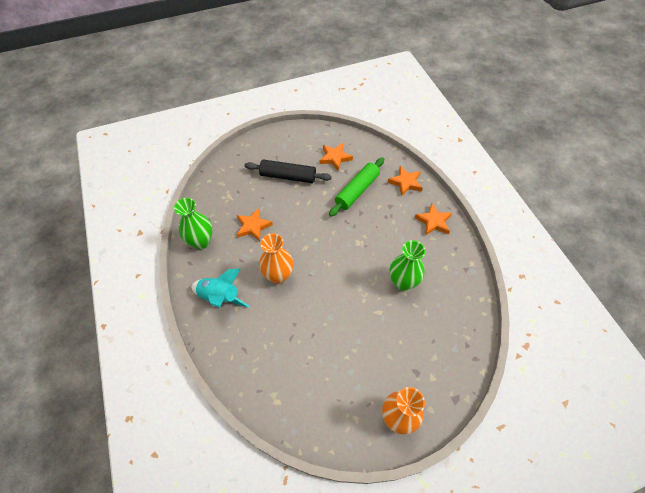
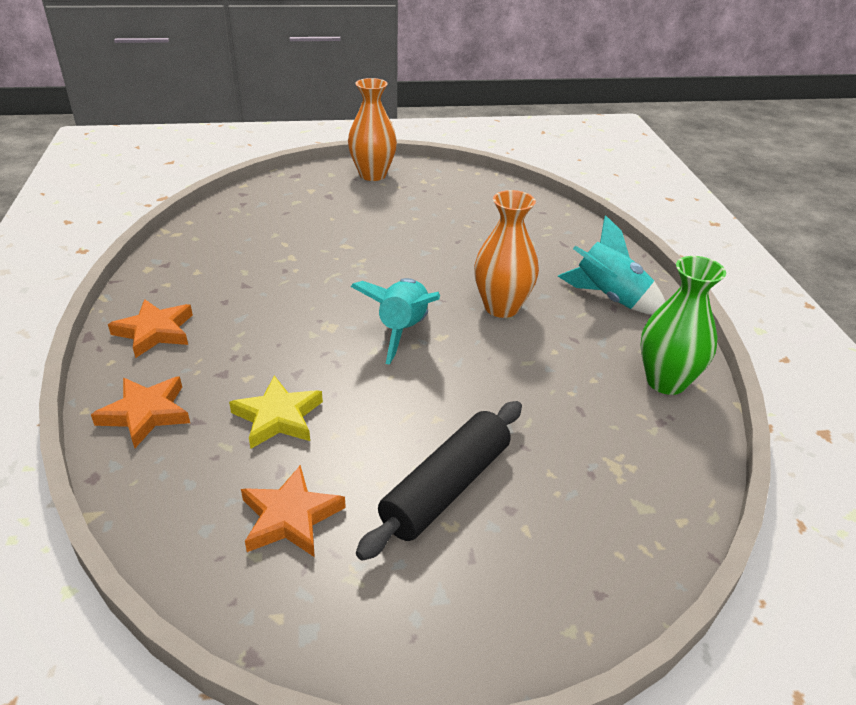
camera: 170 degrees left, 20 degrees down
(253, 226) = (549, 389): orange star -> none
(288, 176) = (446, 488): black rolling pin -> black rolling pin turned 75 degrees counterclockwise
(324, 247) = (402, 330): none -> turquoise rocket
(357, 191) = (278, 417): green rolling pin -> yellow star
(403, 282) = (284, 267): green vase -> none

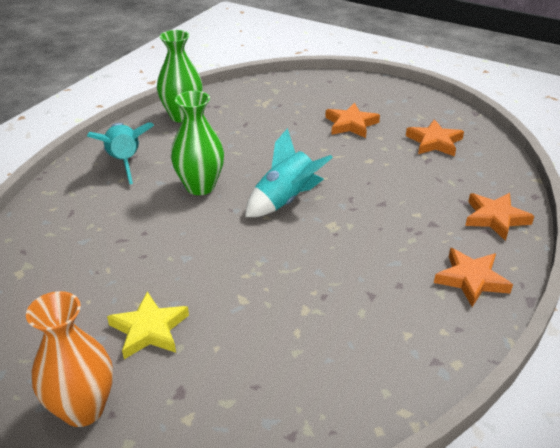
camera: 140 degrees left, 0 degrees up
(278, 417) = (412, 184): yellow star -> yellow star (149, 329)
(446, 488) = (351, 124): black rolling pin -> orange star
(501, 307) = (200, 186): orange vase -> green vase

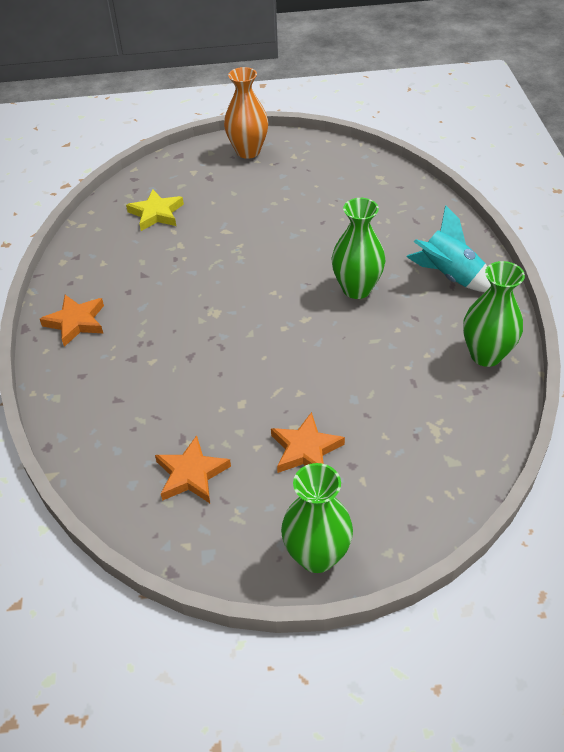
camera: 145 degrees right, 10 degrees up
(149, 329) = (261, 191): yellow star -> yellow star (156, 214)
(285, 200) = (274, 314): turquoise rocket -> none
(389, 90) = (317, 556): none -> green vase
(495, 218) = (78, 394): orange star -> none

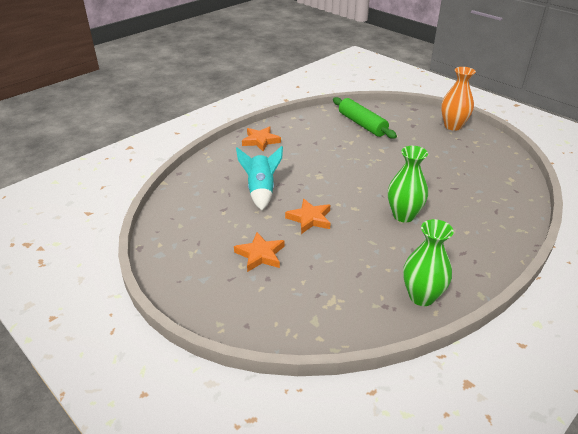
camera: 50 degrees right, 10 degrees down
(156, 214) = (362, 124): yellow star -> green rolling pin
(191, 474) = (204, 223): orange star -> orange star (310, 219)
(317, 556) = (192, 294): green vase -> none
(449, 276) = (468, 248): turquoise rocket -> turquoise rocket (261, 191)

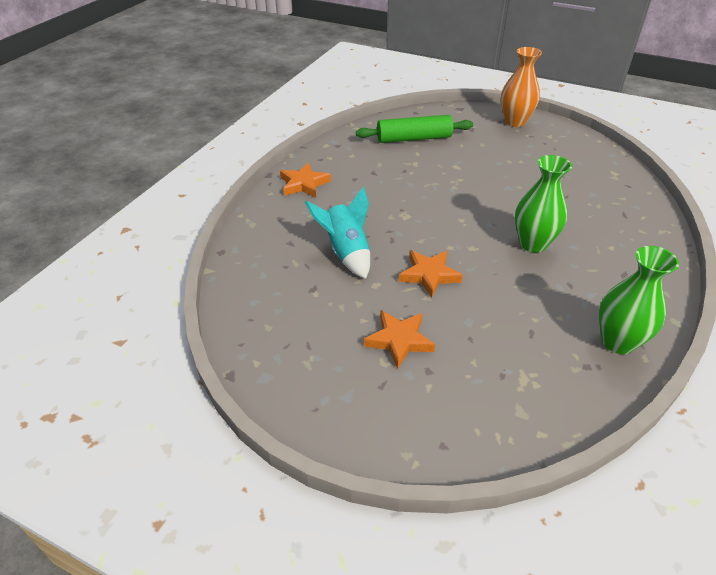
camera: 20 degrees left, 5 degrees up
(362, 124) = (414, 138): green rolling pin -> green rolling pin turned 45 degrees counterclockwise

